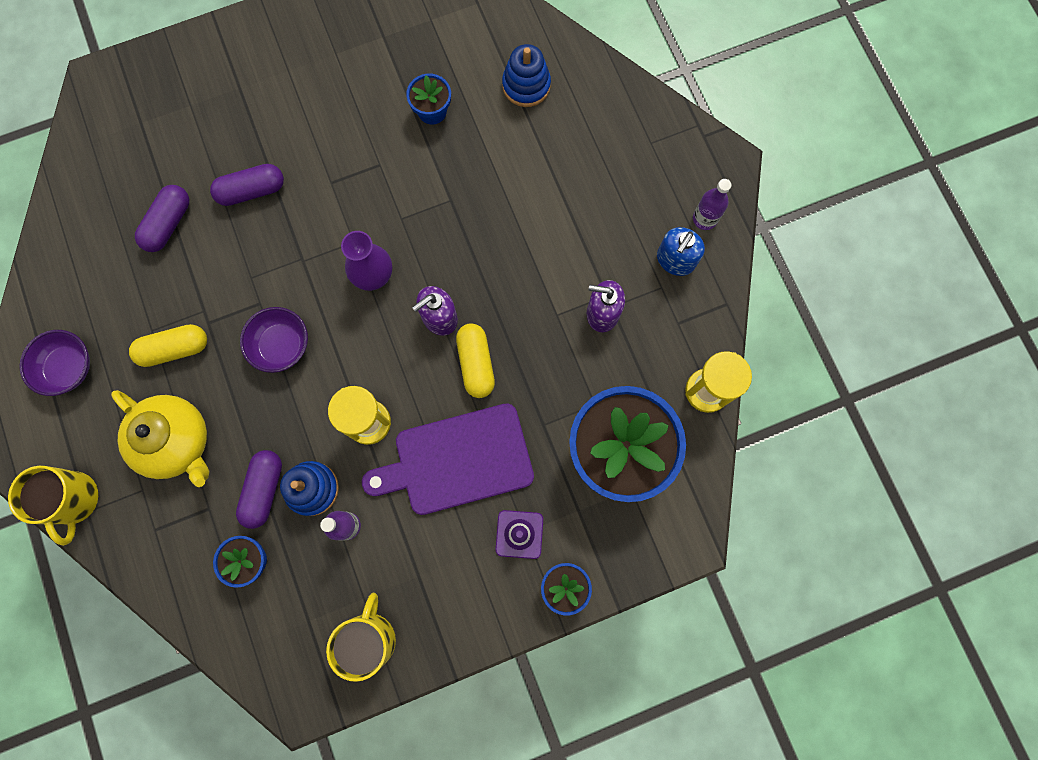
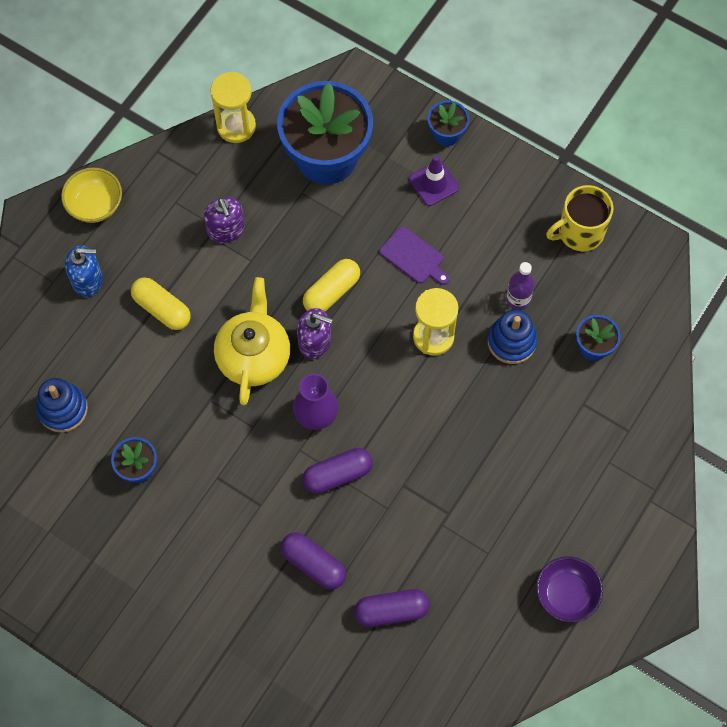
camera: 125 degrees left, 10 degrees down
(74, 500) = (655, 507): yellow mug -> none
(174, 349) = (488, 522): yellow capsule -> yellow capsule (162, 309)
(177, 442) = (555, 464): yellow teapot -> yellow teapot (254, 355)
(264, 490) = (539, 374): purple capsule -> purple capsule (337, 475)
(281, 345) = (424, 442): purple bowl -> none
(457, 460) = (414, 257): purple cutting board -> purple cutting board, size x0.50
(675, 260) = (145, 205): blue soap dispenser -> blue soap dispenser (87, 280)
(704, 219) = (95, 205): purple bottle -> yellow bowl

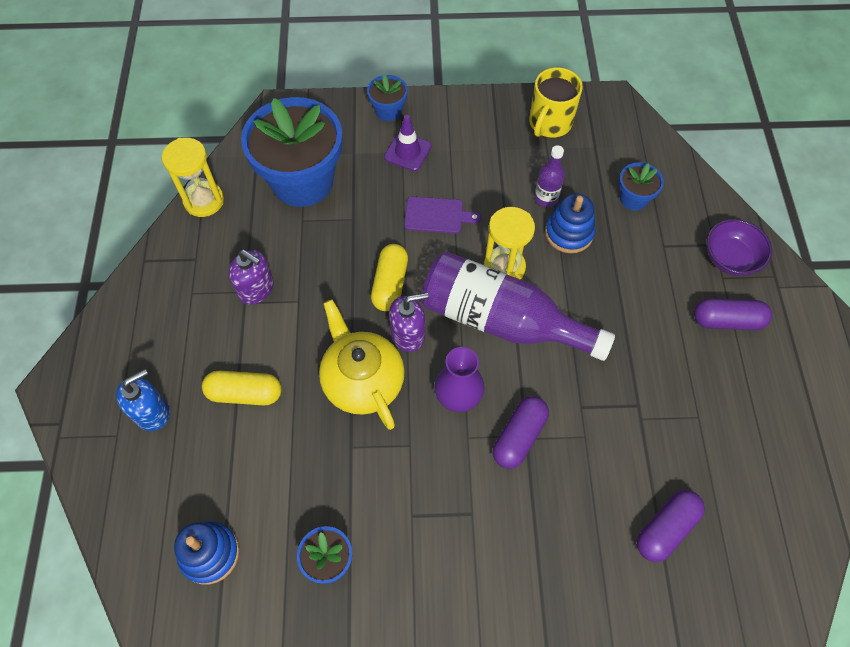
camera: 35 degrees left, 5 degrees down
(95, 205) = (114, 340): yellow bowl -> none
(313, 564) = (563, 535): purple capsule -> purple capsule (727, 321)
(396, 378) = (501, 320): none -> purple bottle
(566, 594) = (788, 407): purple bowl -> purple bowl (730, 259)

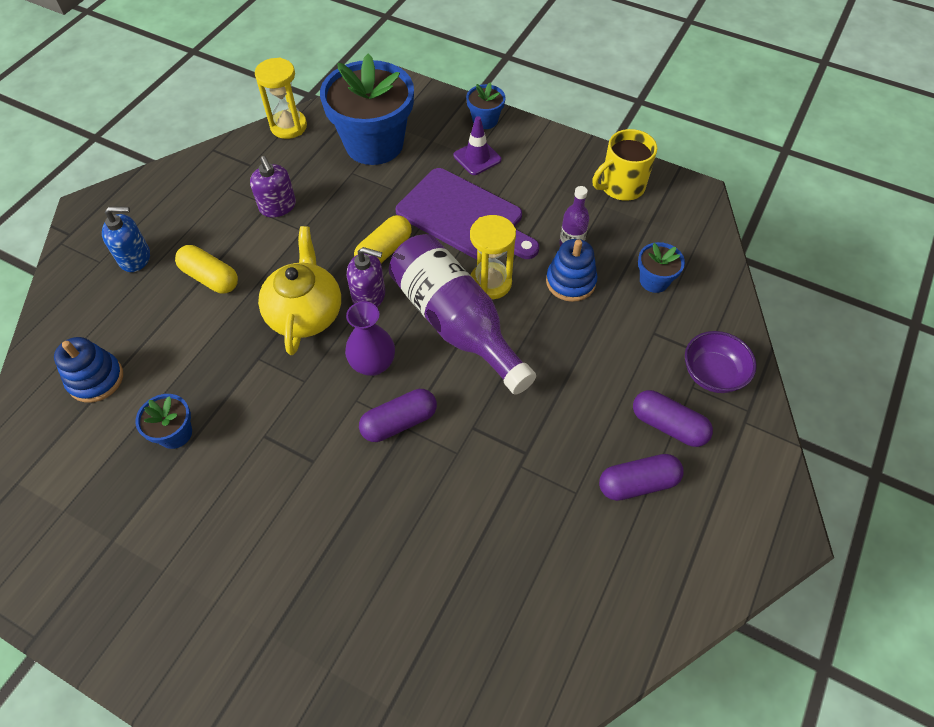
camera: 30 degrees right, 5 degrees down
(437, 215) = (464, 216): purple cutting board -> purple cutting board, size x1.99
(665, 528) = (471, 569): purple capsule -> purple capsule (638, 483)

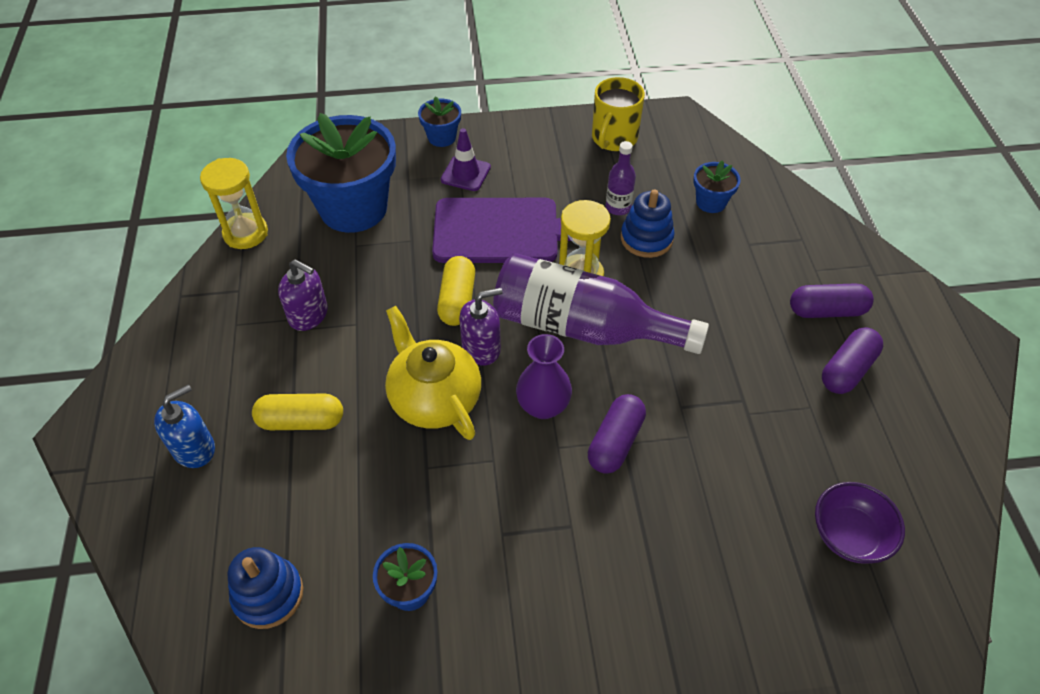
camera: 35 degrees left, 5 degrees down
(712, 374) = (820, 252): purple bowl -> purple bowl (849, 535)

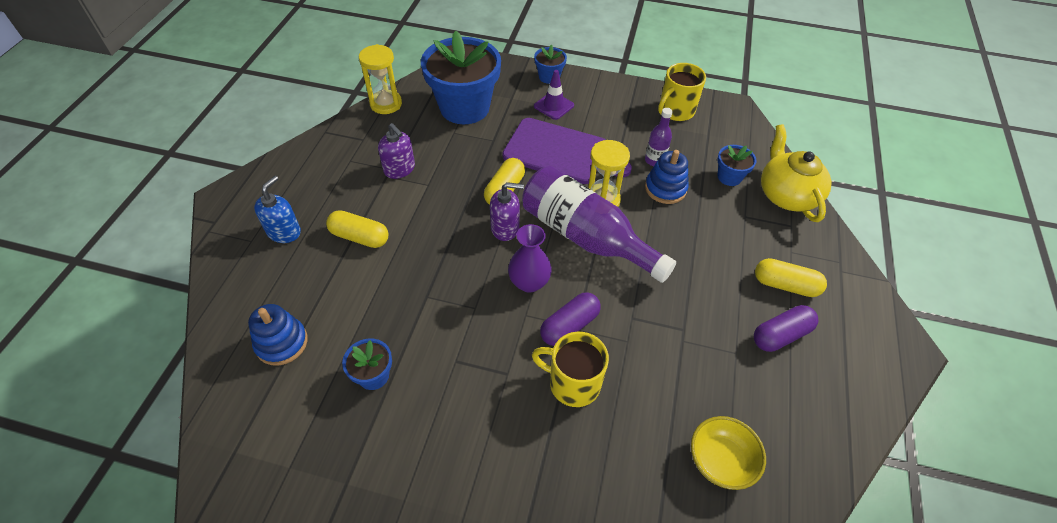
camera: 20 degrees right, 0 degrees up
(194, 448) = (284, 232): blue soap dispenser -> blue soap dispenser turned 45 degrees counterclockwise
(434, 398) = (455, 251): yellow teapot -> yellow teapot (786, 195)
(651, 509) = (573, 383): none -> yellow mug
(826, 311) = (785, 285): purple capsule -> yellow capsule
(849, 535) = (720, 461): purple bowl -> yellow bowl

